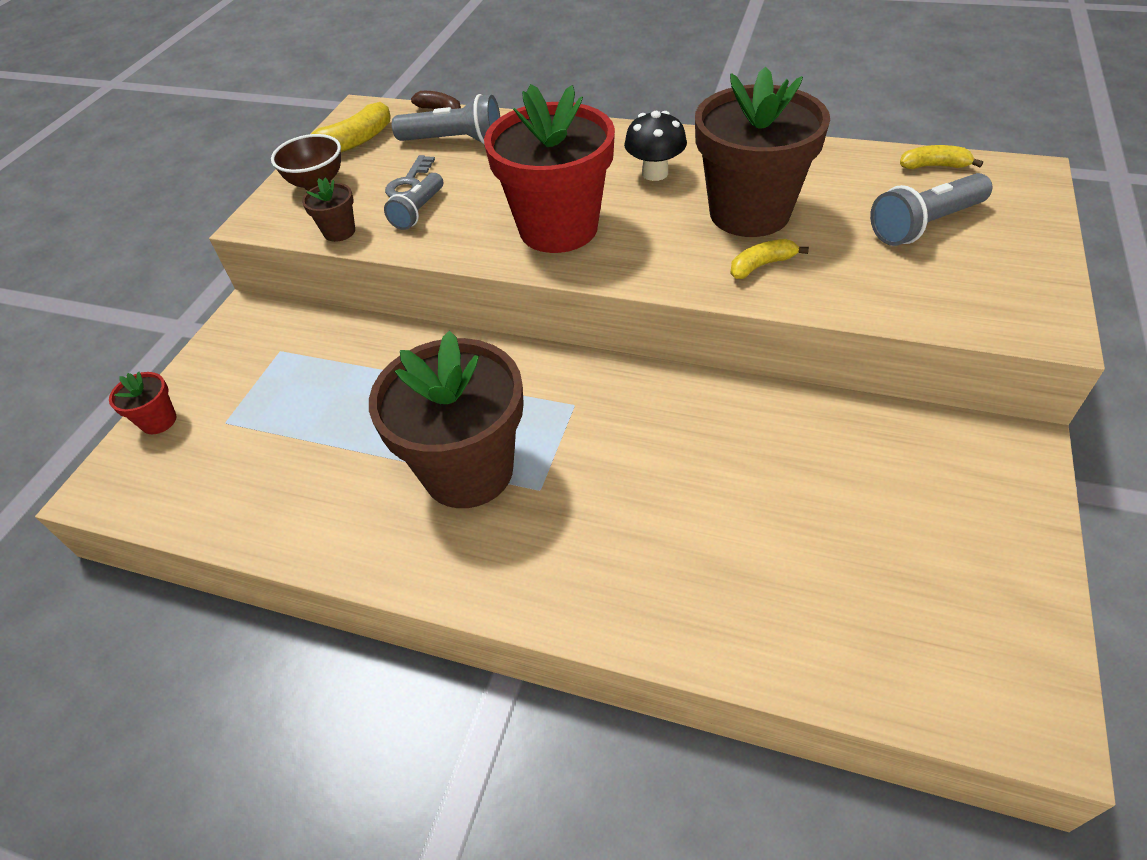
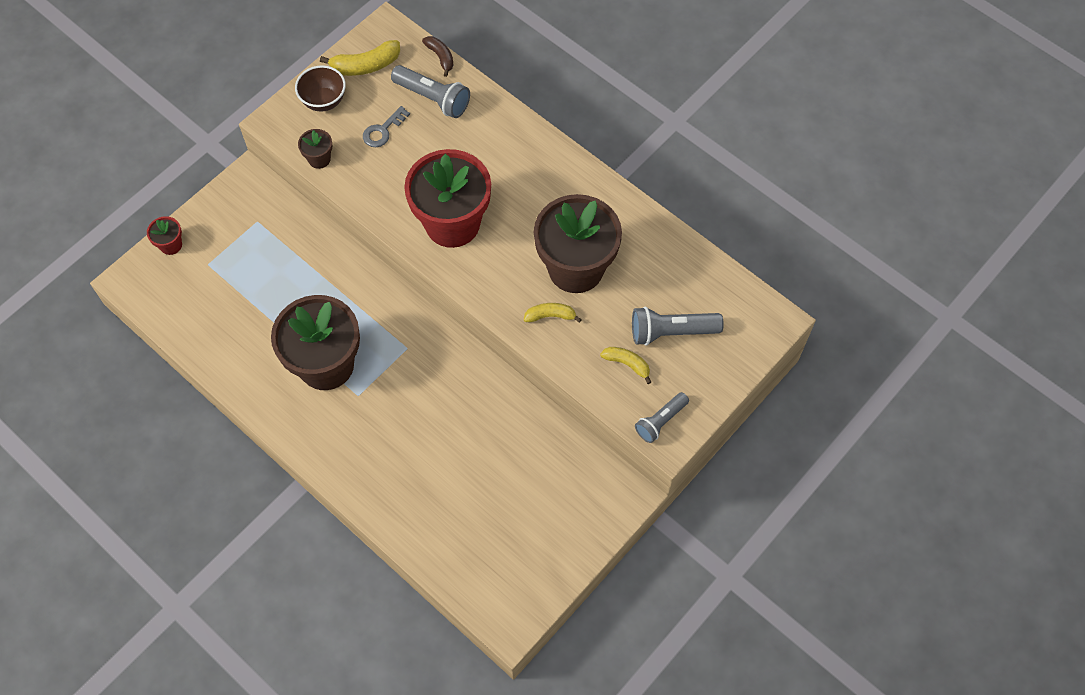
camera: 20 degrees right, 15 degrees up
(419, 211) = (376, 163): grey flashlight -> grey flashlight (660, 421)
(655, 173) = (543, 201): black mushroom -> none
(934, 166) = (723, 284): yellow banana -> yellow banana (627, 364)

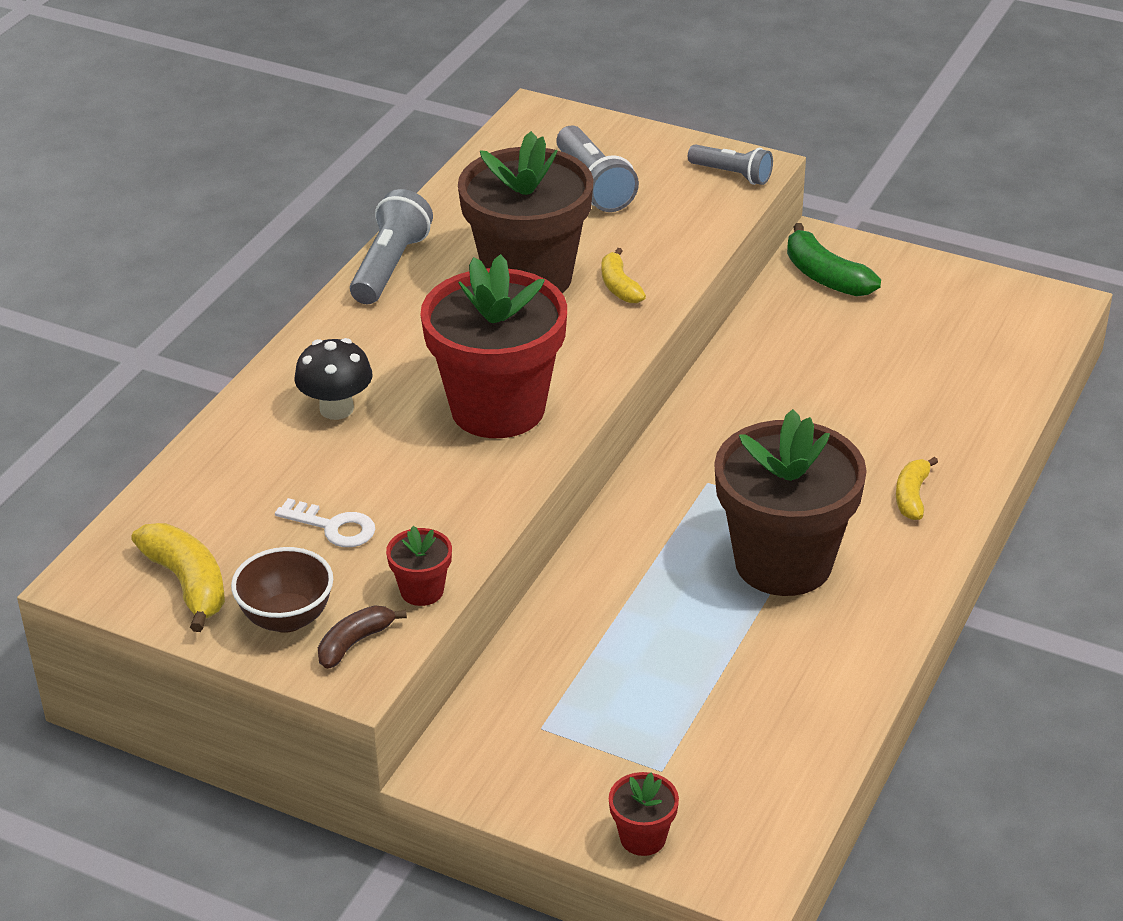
camera: 105 degrees left, 25 degrees down
(319, 159) = (422, 591): brown flower pot -> red flower pot
(383, 131) = (334, 527): grey key -> white key
(433, 98) = (244, 483): grey flashlight -> grey flashlight (390, 266)
(440, 57) = (147, 494): brown banana -> brown banana (355, 643)
(481, 148) = (336, 409): none -> black mushroom
(588, 483) = (825, 276): none -> green banana
(627, 364) = (662, 212): yellow banana -> yellow banana (912, 496)

